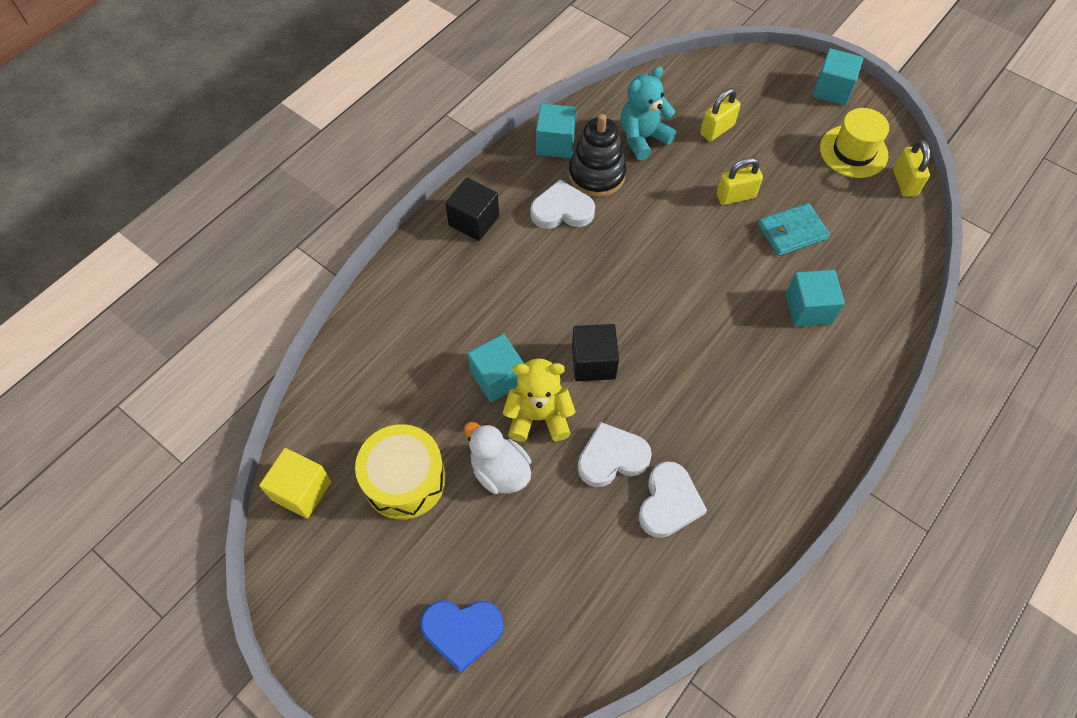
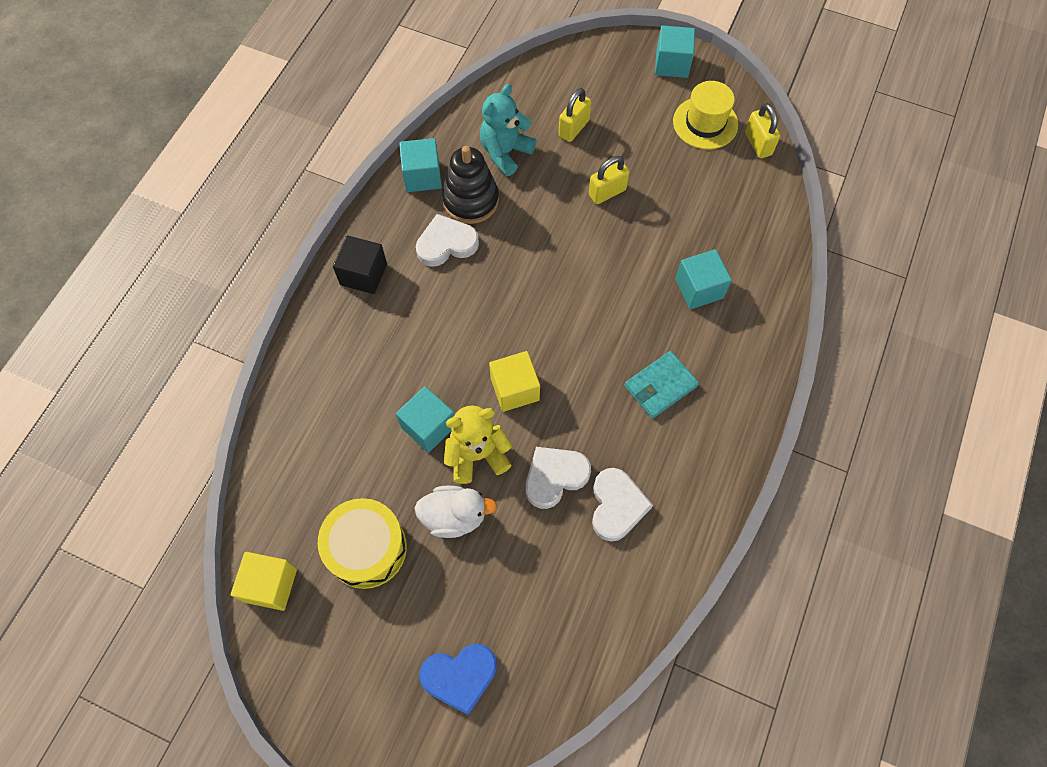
camera: 15 degrees left, 5 degrees up
(500, 471) = (454, 516): white duck -> white duck turned 150 degrees clockwise
(593, 362) = (515, 389): black cube -> yellow cube
(792, 232) = (667, 216): turquoise wallet -> turquoise wallet (660, 386)

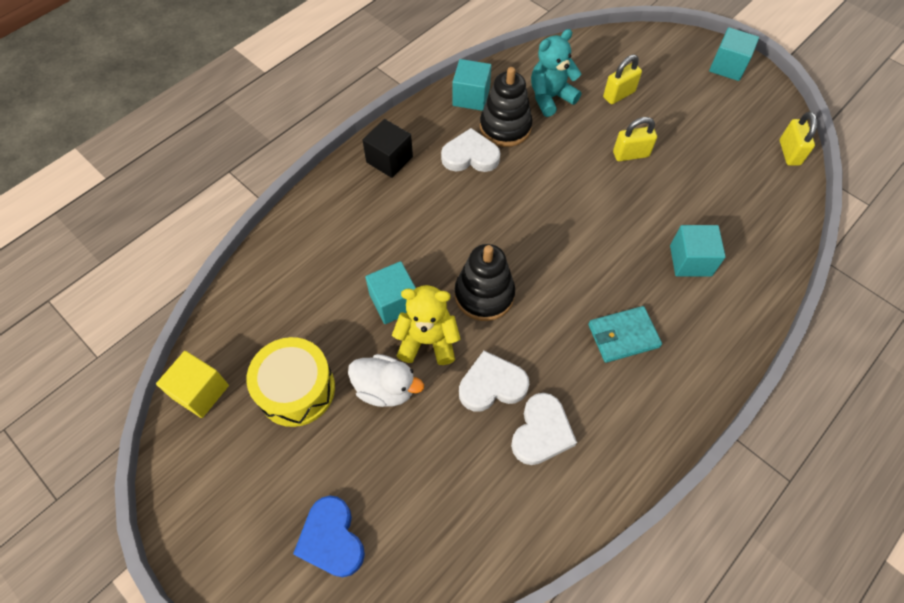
camera: 20 degrees right, 5 degrees down
(460, 676) = (331, 539): blue heart -> blue heart turned 60 degrees clockwise
(515, 389) = (484, 295): yellow cube -> black stacking toy
(705, 123) = (743, 122): yellow hat -> none

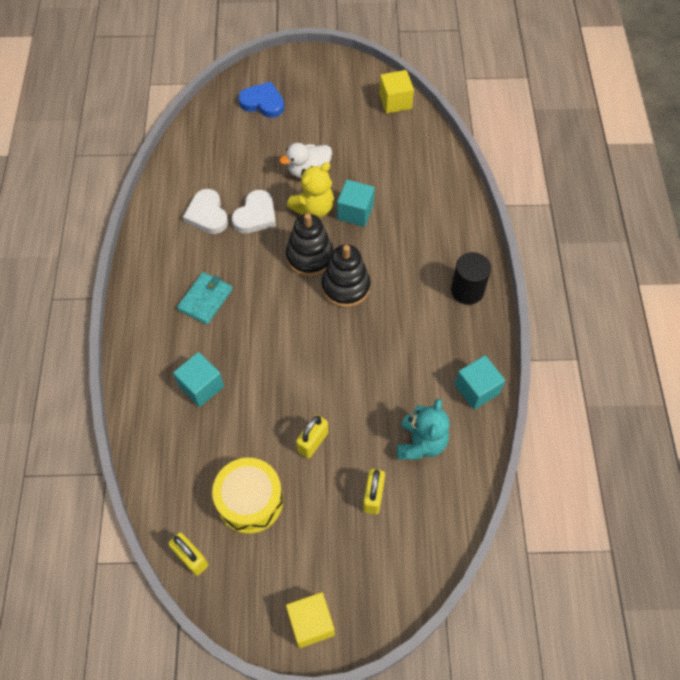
camera: 135 degrees right, 0 degrees up
(296, 389) = (352, 137): yellow drum -> yellow drum (250, 501)
(389, 159) = (467, 290): black cube -> black cylinder
(470, 156) = (420, 339): white heart -> none
(505, 127) = (424, 384): black stacking toy -> black stacking toy (345, 287)
(727, 66) = (311, 623): turquoise cube -> yellow cube

